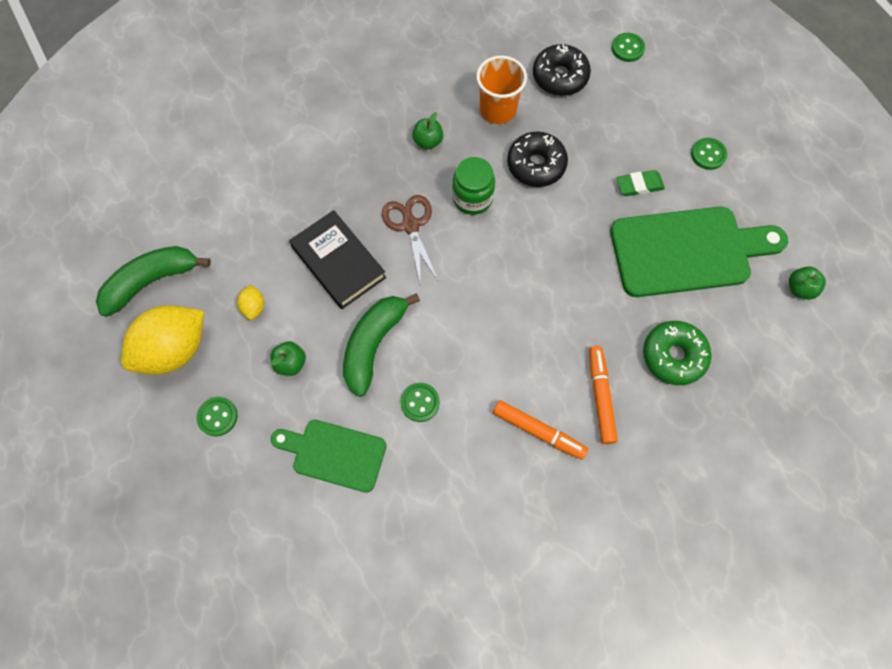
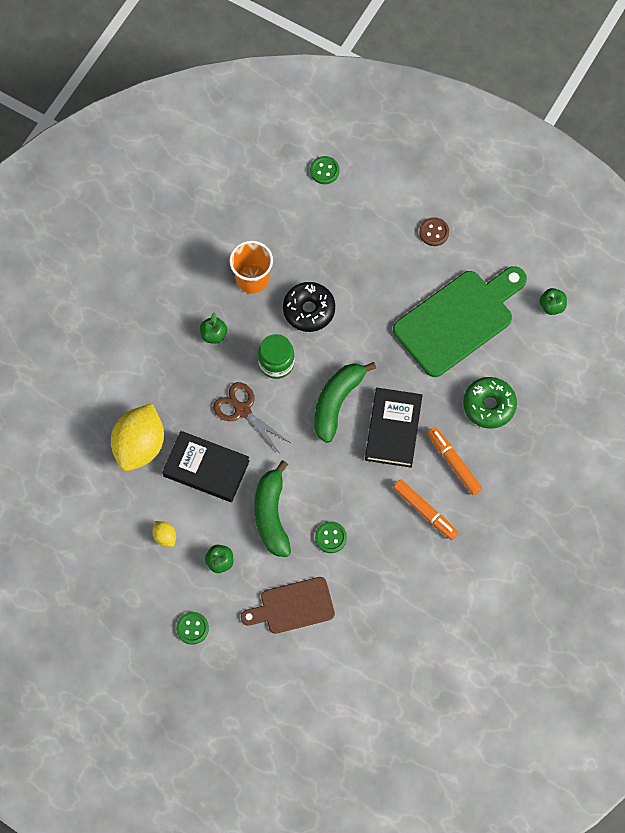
camera: 30 degrees left, 0 degrees up
(152, 281) = (73, 560): green banana -> green banana (337, 402)
(174, 349) = (127, 600): yellow lemon -> yellow lemon (140, 445)
(334, 454) = (293, 606): green cutting board -> brown cutting board
(538, 431) = (425, 511): orange marker -> orange marker turned 45 degrees clockwise
(554, 325) = (393, 429): none -> black book
(560, 77) = (285, 224): black donut -> none
(639, 185) = (396, 285): green eraser -> none
(708, 154) = (434, 232): green button -> brown button

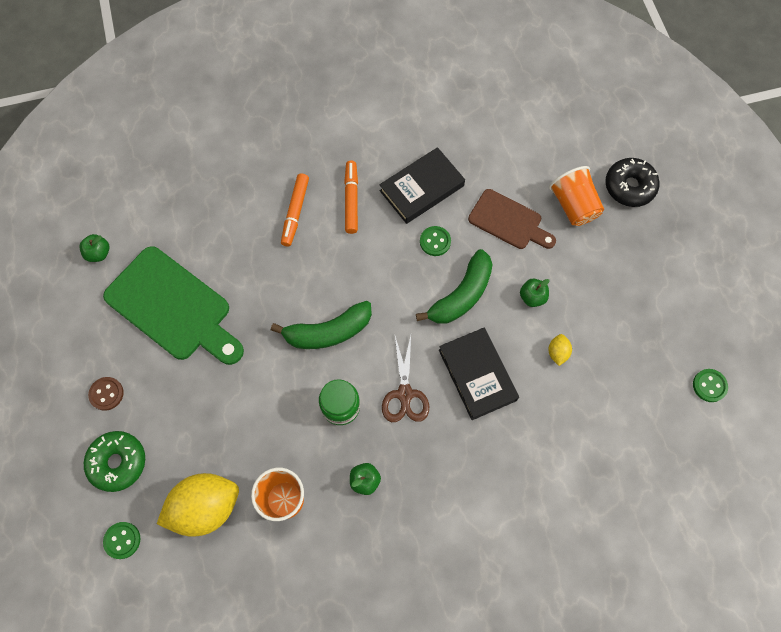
camera: 135 degrees left, 0 degrees up
(140, 445) = (513, 443): yellow lemon -> yellow lemon (205, 507)
(192, 628) = (596, 270): green button -> green button (709, 386)
(256, 668) = (573, 205): none -> orange cup
(309, 310) = (270, 426): black donut -> black donut (629, 186)
(393, 429) = (310, 273): black book -> black book (421, 188)
(458, 320) = (173, 307): green cutting board -> green cutting board turned 150 degrees counterclockwise
(489, 405) = (226, 227): green donut -> green donut (118, 462)

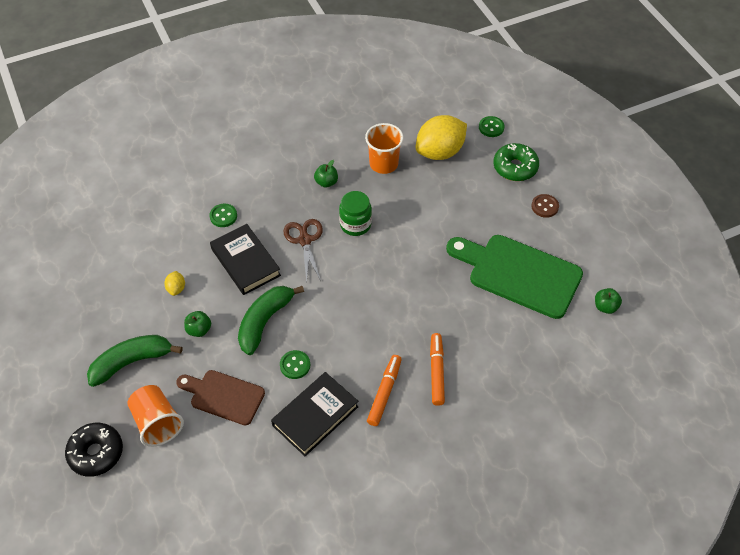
camera: 170 degrees right, 15 degrees down
(328, 332) = (379, 275): green banana -> green banana (132, 362)
(351, 200) = (384, 393): orange marker -> orange marker turned 150 degrees counterclockwise
(709, 386) = (45, 283): green button -> green button (223, 216)

